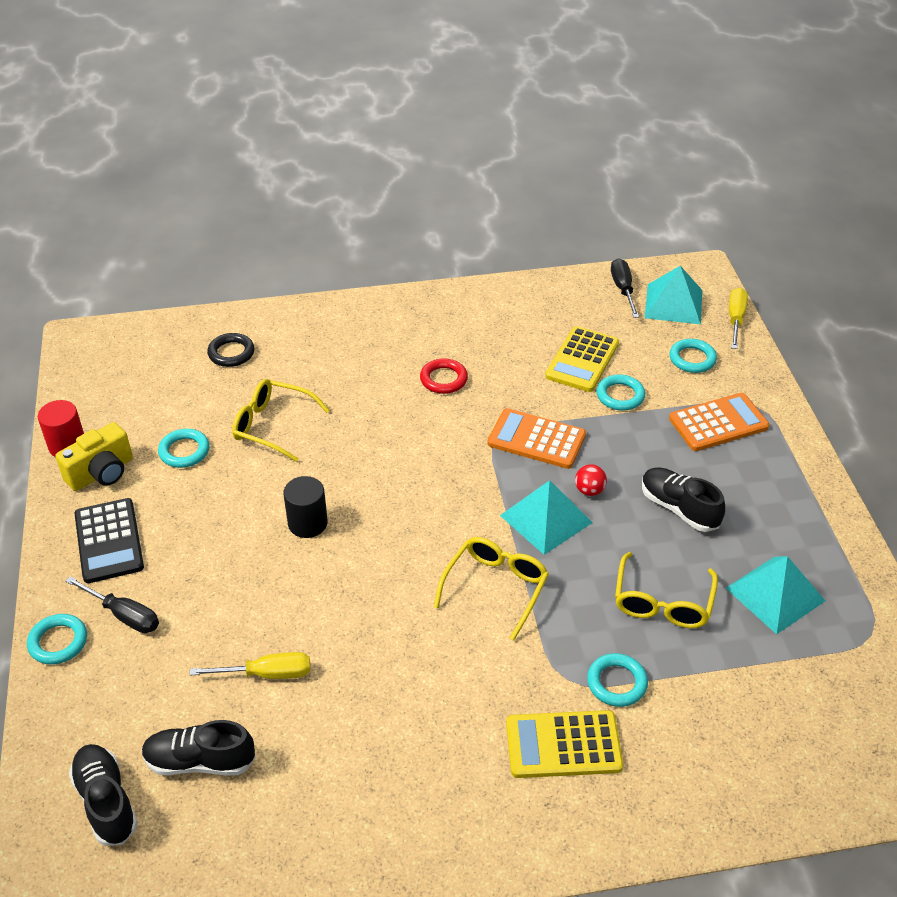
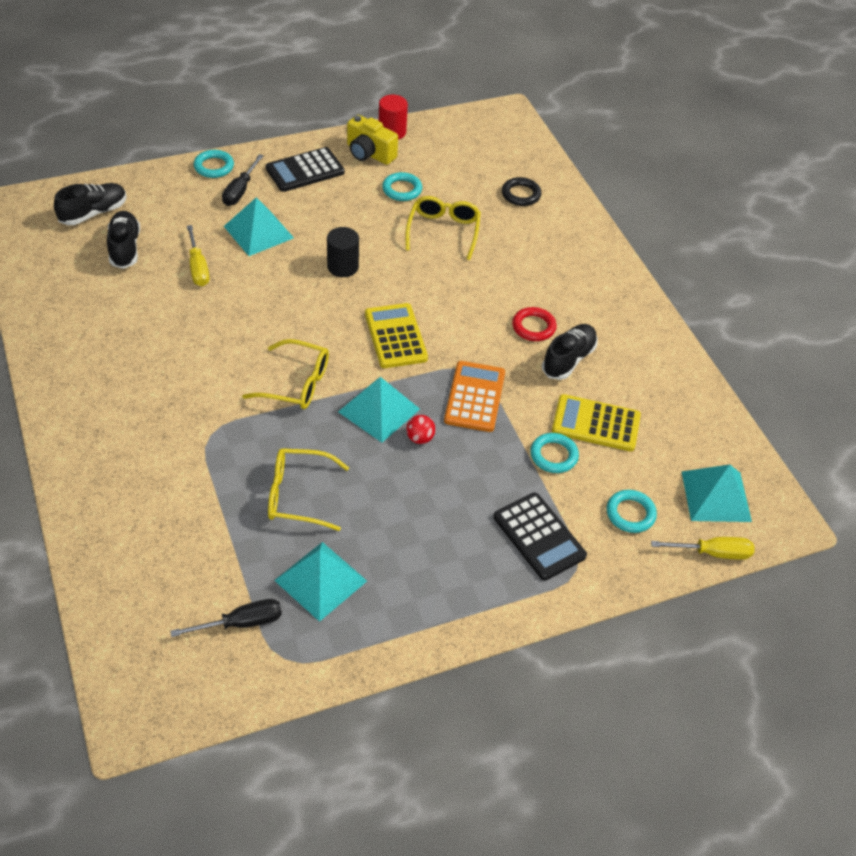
camera: 75 degrees right, 5 degrees up
(216, 601) = (259, 232): none -> turquoise pyramid
(563, 745) = (148, 436): yellow calculator -> yellow calculator (395, 336)
(616, 683) = (209, 466): turquoise ring -> none
(623, 289) = (721, 451): black screwdriver -> black screwdriver (241, 623)
(679, 508) = (413, 505): black shoe -> black shoe (568, 359)
(718, 423) = (539, 536): orange calculator -> black calculator

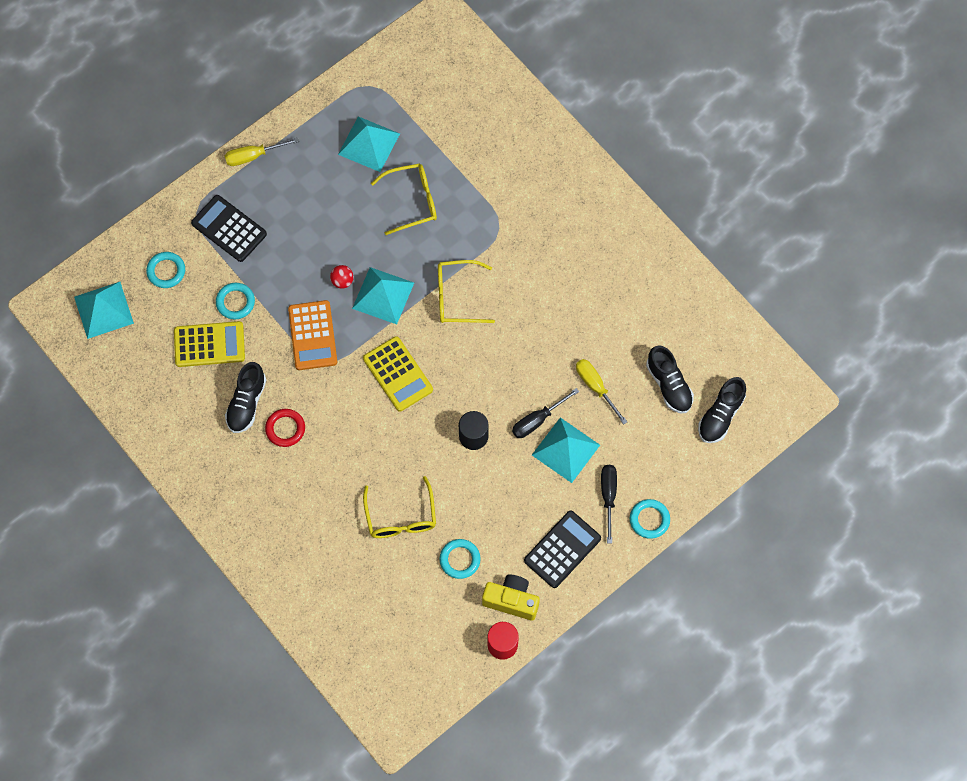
camera: 165 degrees right, 20 degrees up
(241, 623) = (407, 98): black screwdriver -> black screwdriver (537, 420)
(521, 194) = (343, 599): black ring -> none
(712, 553) = (100, 259): yellow screwdriver -> yellow screwdriver (253, 156)

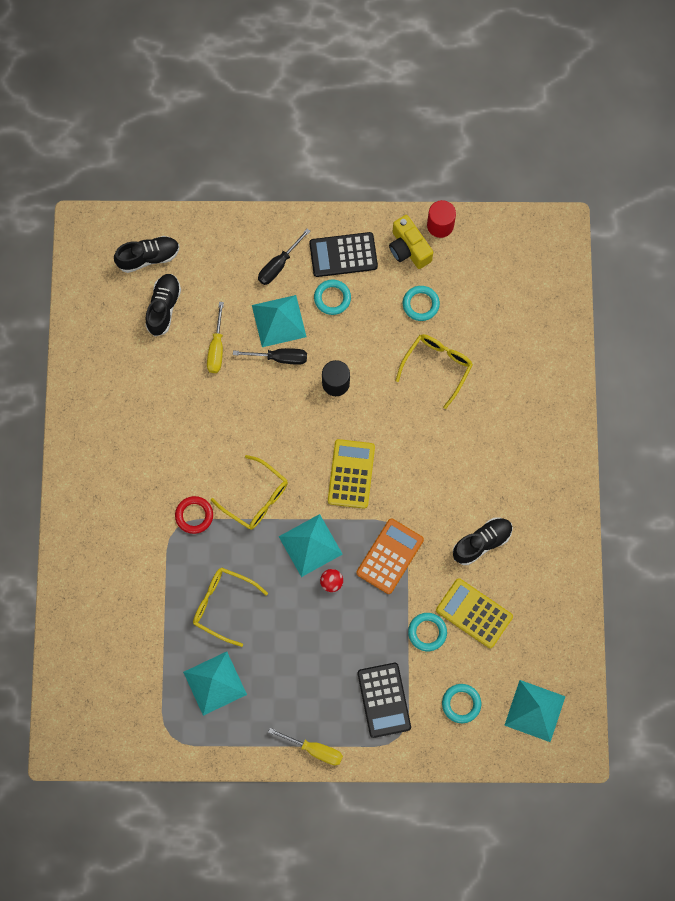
camera: 140 degrees left, 5 degrees up
(285, 429) = (468, 499): red ring -> red ring (194, 515)
(649, 519) = (265, 227): turquoise ring -> turquoise ring (332, 298)

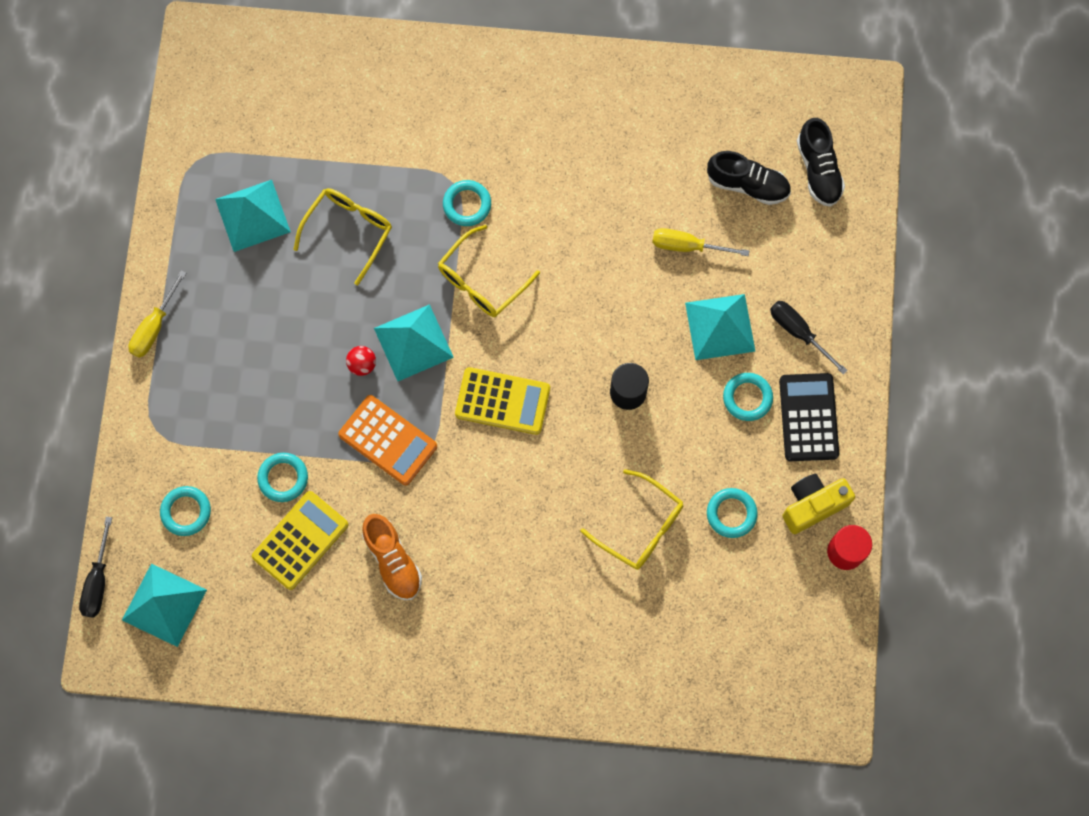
camera: 95 degrees right, 0 degrees up
(194, 515) = (467, 204): red ring -> turquoise ring
(280, 358) = (668, 324): black screwdriver -> black screwdriver (98, 581)
(384, 700) = (204, 416): black calculator -> none
(482, 542) = (393, 560): black shoe -> orange shoe

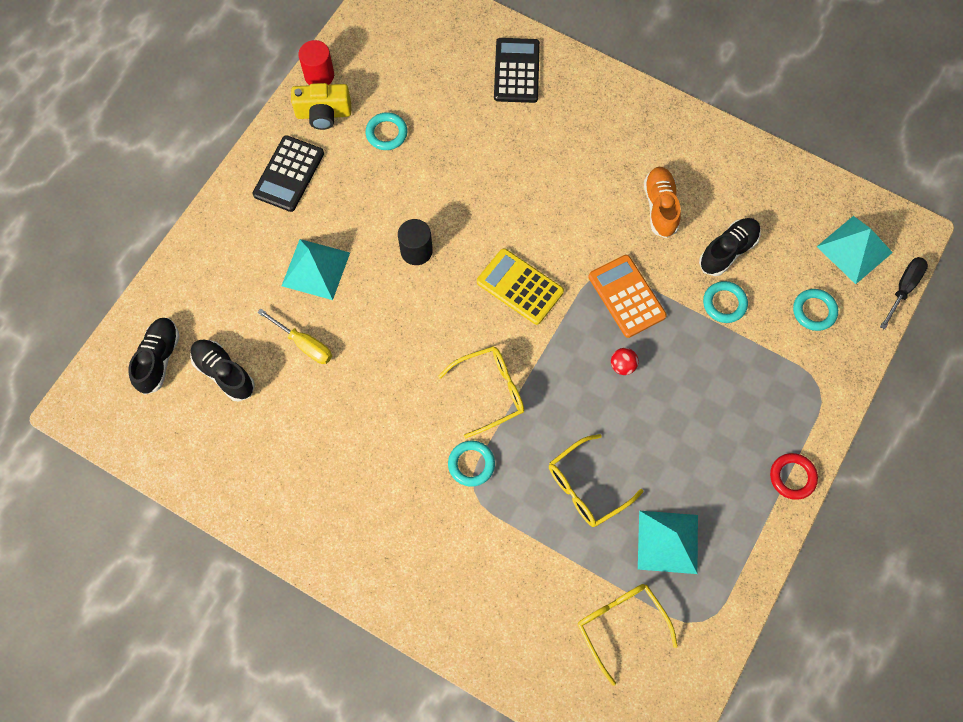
camera: 155 degrees left, 5 degrees down
(154, 327) = (792, 477): yellow screwdriver -> red ring
(300, 540) = (728, 251): yellow calculator -> black shoe
(413, 342) = (571, 365): turquoise pyramid -> none
(627, 661) = (516, 71): none -> black calculator
(640, 527) = (459, 152): yellow glasses -> yellow glasses (620, 625)
(747, 398) = (326, 207): turquoise ring -> none
(798, 332) = (257, 238): black screwdriver -> none

